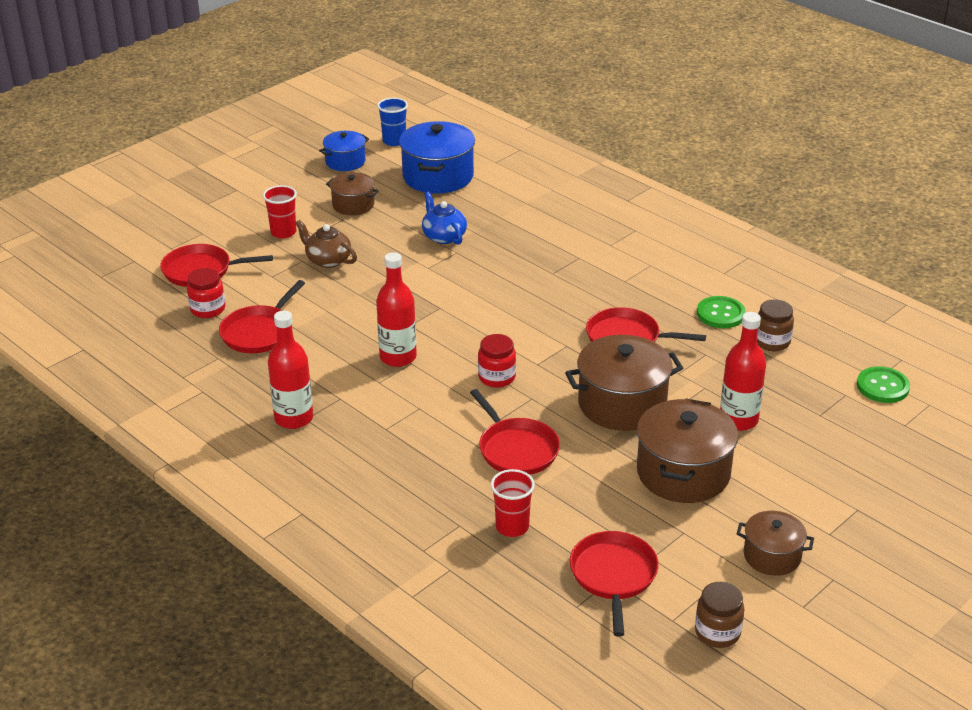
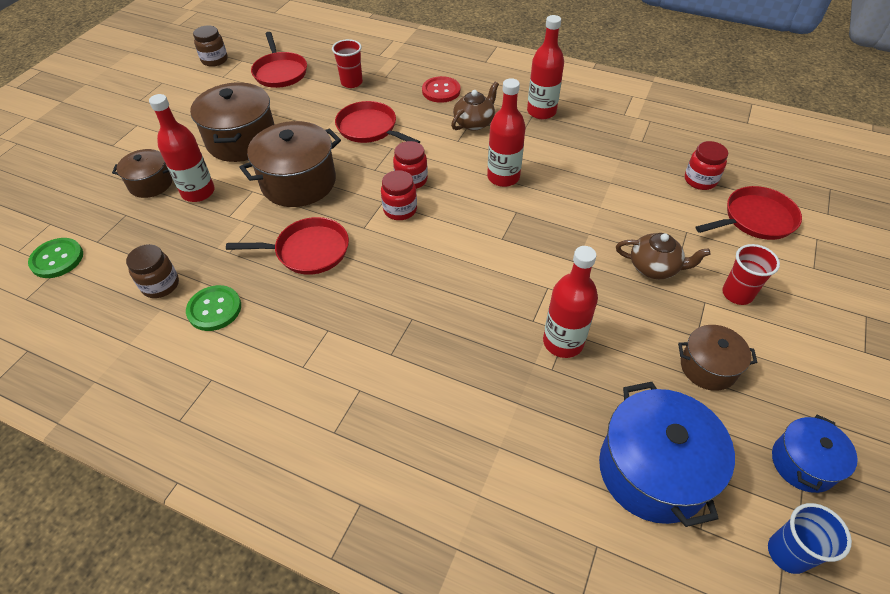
camera: 160 degrees right, 15 degrees up
(259, 332) = (634, 170): red pan -> none
(384, 424) = (474, 123): none -> brown teapot
(396, 480) = (441, 91): none -> red button
(443, 236) = (563, 342): blue teapot -> red bottle
(523, 352) = (400, 210): none -> red jar
(772, 556) = (178, 103): brown pot -> brown pot (151, 184)

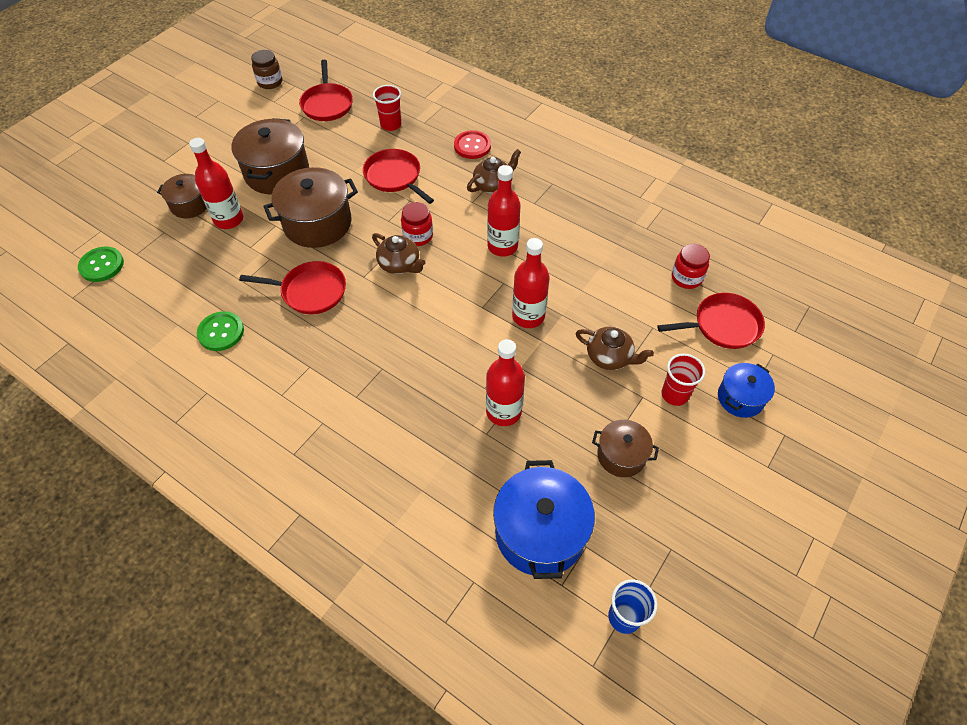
camera: 10 degrees right, 5 degrees up
(160, 285) = (181, 303): brown jar -> none
(400, 210) = (400, 264): red jar -> brown teapot
(541, 112) = (561, 182): red bottle -> red bottle (528, 316)
(803, 463) = (668, 550): blue pot -> blue pot (740, 398)

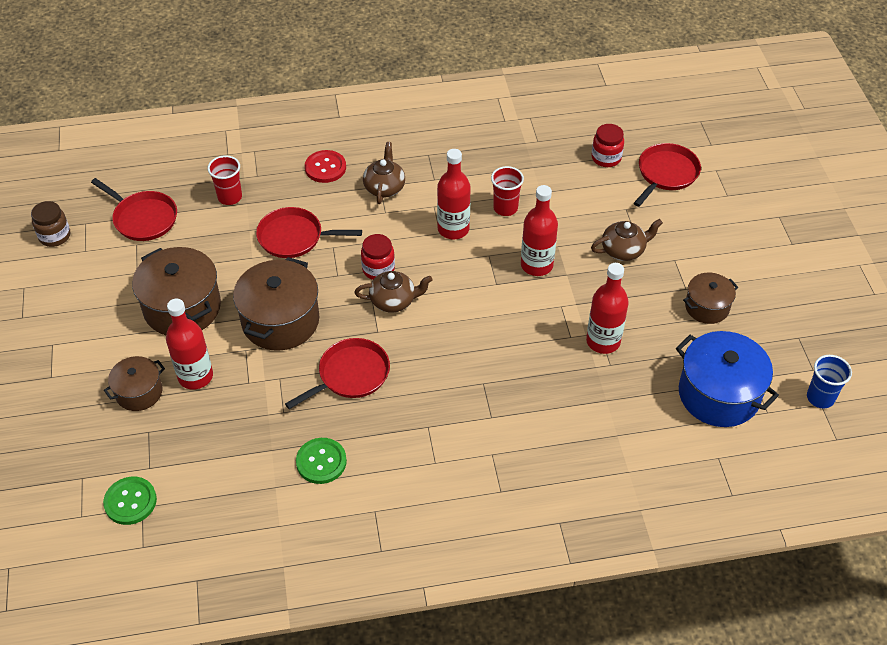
camera: 45 degrees left, 5 degrees down
(674, 394) = (691, 242): red cup -> red cup (505, 208)
(740, 398) = (730, 213): blue pot -> none

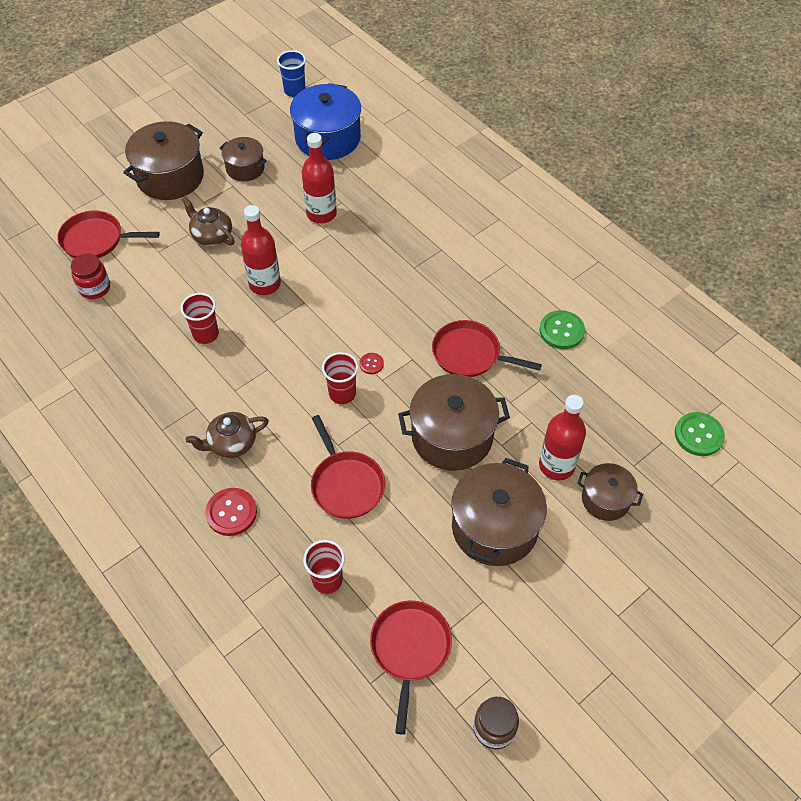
camera: 120 degrees left, 5 degrees up
(378, 269) = (342, 394): red jar -> red cup
(393, 301) = (371, 364): brown teapot -> red button
(453, 229) = (256, 361): red bottle -> none
(725, 247) = (170, 177): none -> brown pot

